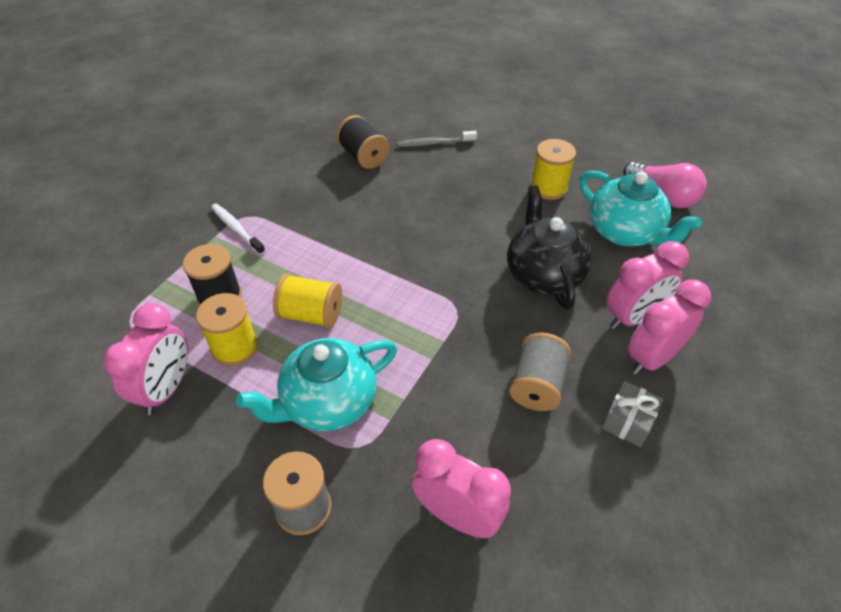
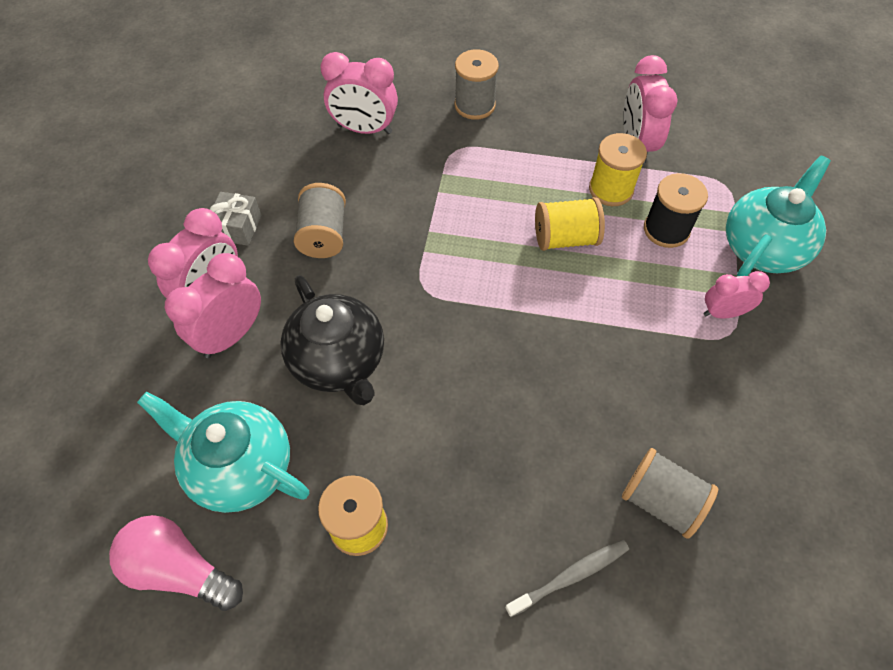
camera: 160 degrees right, 10 degrees up
(236, 229) = (723, 313): white toothbrush -> pink clock
(328, 402) = (499, 171): turquoise teapot -> turquoise teapot (763, 247)
(363, 156) = (661, 501): black spool -> grey spool

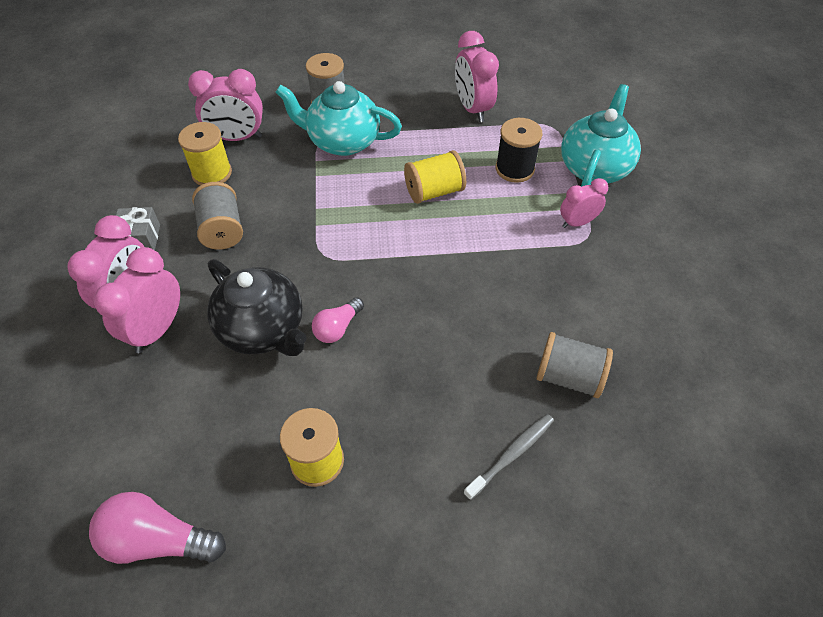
camera: 15 degrees left, 5 degrees down
(240, 467) = (194, 438): turquoise teapot -> turquoise teapot (342, 141)
(417, 378) = (337, 328): none -> pink light bulb
(611, 189) = (461, 147): yellow spool -> yellow spool (212, 173)

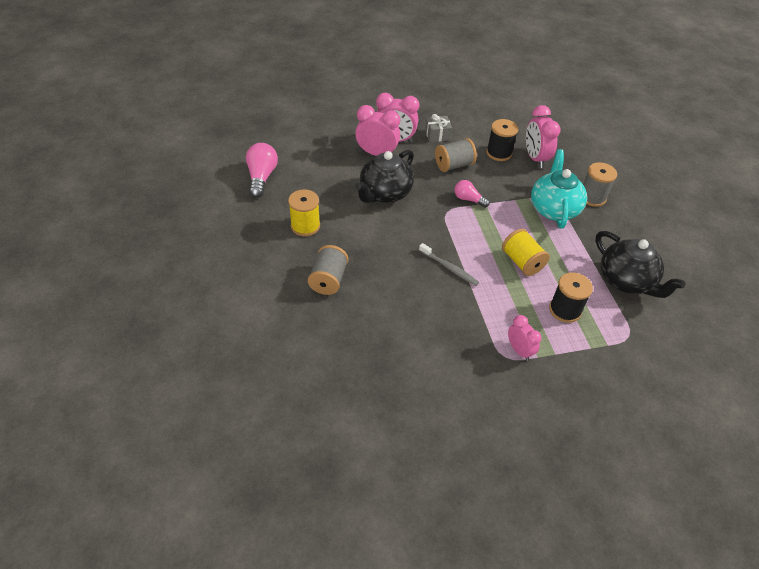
camera: 80 degrees right, 5 degrees down
(212, 173) = (499, 153): yellow spool -> black spool
(337, 328) = (392, 224): pink light bulb -> pink light bulb (468, 199)
(472, 109) = (626, 281): pink clock -> black teapot
(511, 455) = (316, 310): grey toothbrush -> grey toothbrush (449, 268)
(569, 377) = (375, 340): grey spool -> grey spool (328, 280)
(594, 167) = (588, 365): turquoise teapot -> none

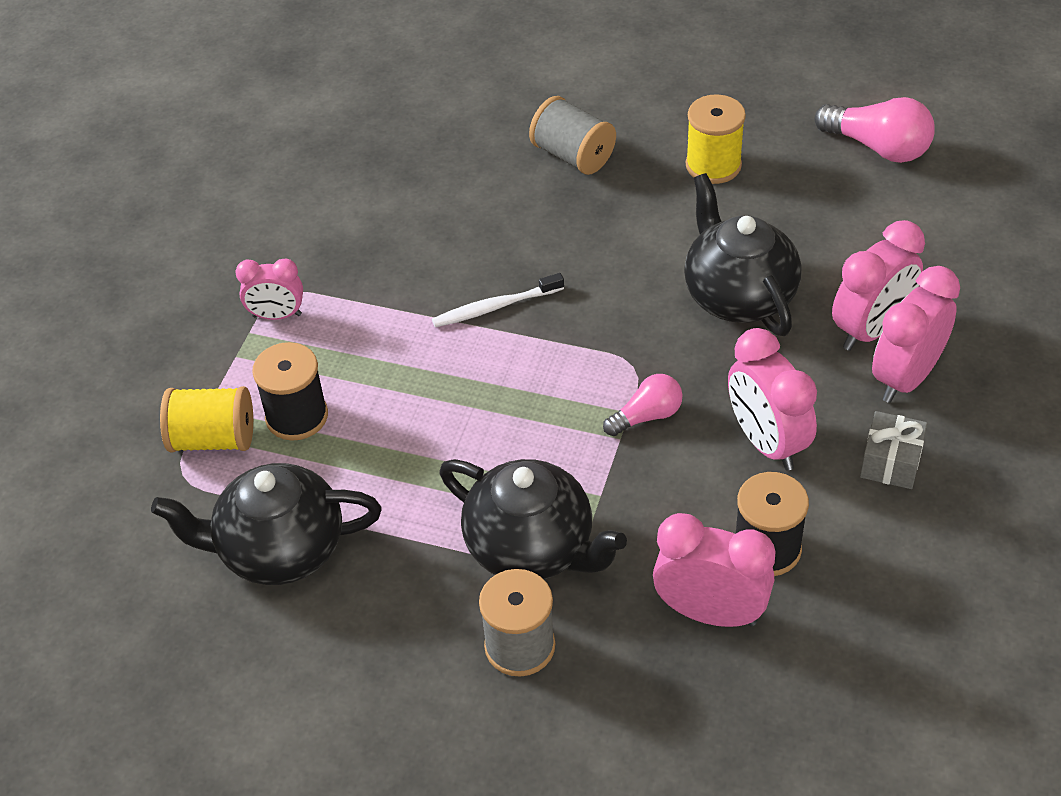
camera: 125 degrees right, 0 degrees up
(449, 268) = (495, 307): grey toothbrush -> white toothbrush
(454, 165) = (766, 442): grey spool -> pink clock
(522, 262) = (436, 414): yellow spool -> yellow spool (213, 439)
(554, 209) = (531, 548): turquoise teapot -> black teapot

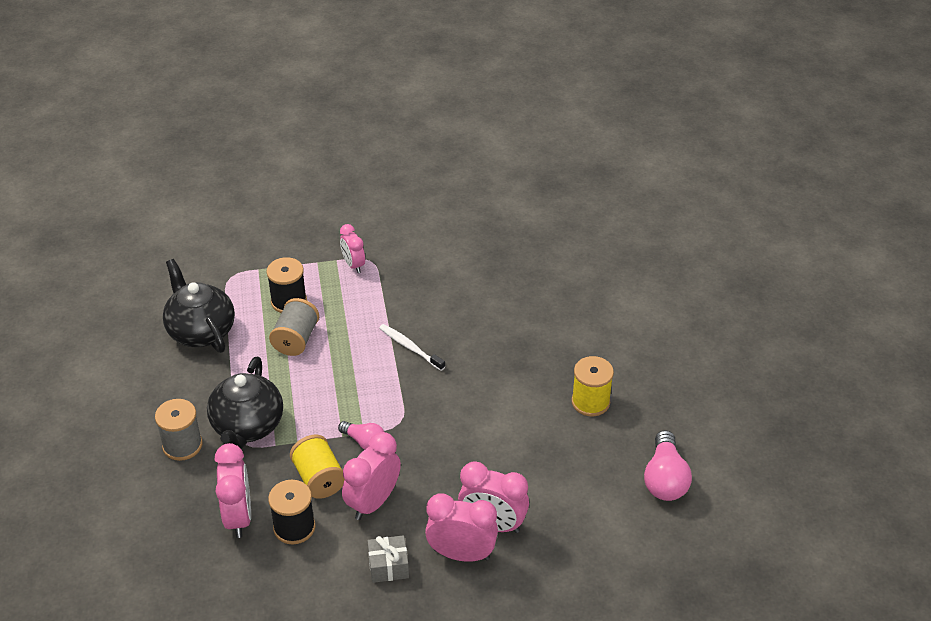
camera: 60 degrees right, 5 degrees down
(213, 439) = (258, 277): yellow spool -> yellow spool (319, 478)
(573, 155) = (555, 335): grey spool -> grey spool (296, 339)
(738, 296) = (483, 451): black teapot -> none

